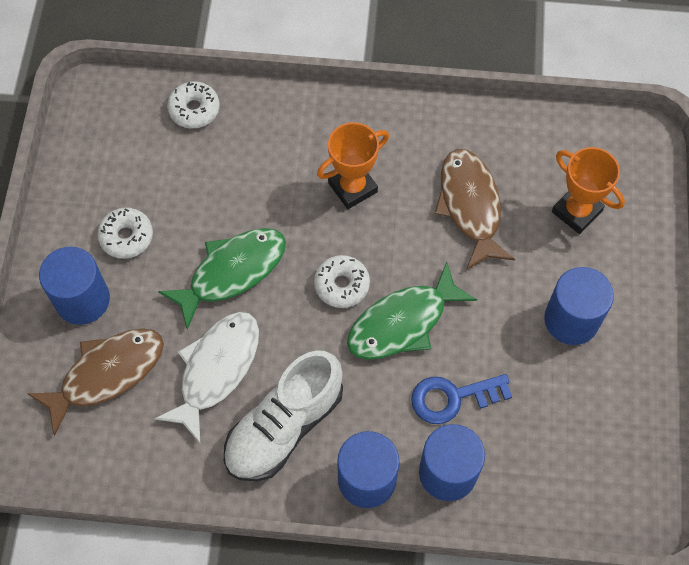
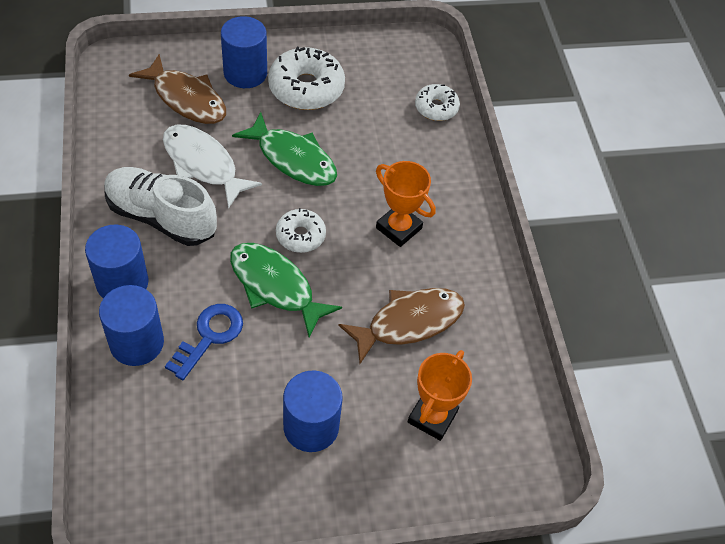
camera: 70 degrees right, 10 degrees down
(126, 237) = (306, 88): white donut -> white donut, size x1.71
(216, 370) = (203, 164): white fish -> white fish turned 150 degrees counterclockwise
(452, 398) = (209, 336): blue key -> blue key turned 60 degrees clockwise

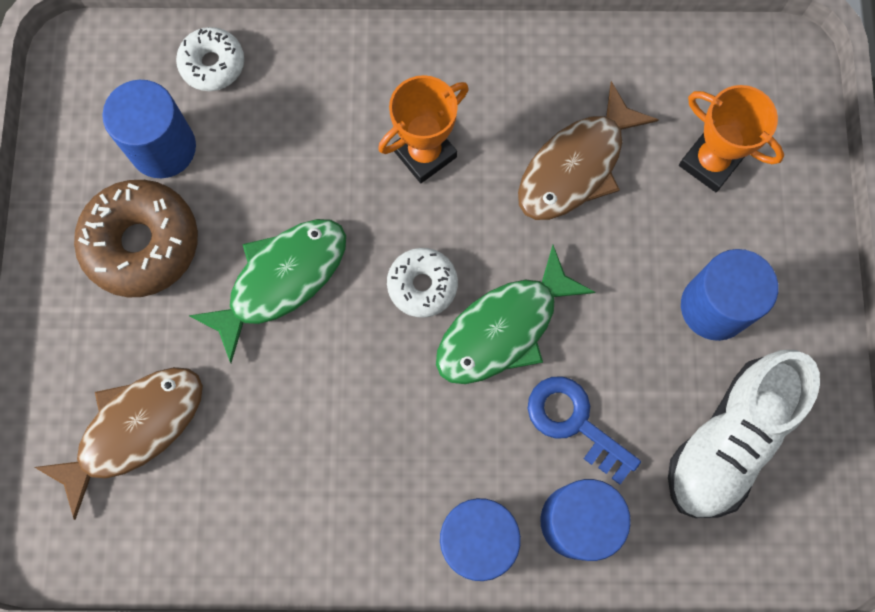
camera: 75 degrees left, 20 degrees up
(161, 217) = (366, 479): white shoe -> white shoe (729, 439)
(203, 164) = (274, 411): white fish -> none
(245, 73) = (94, 333): blue cylinder -> blue cylinder (163, 148)
(306, 88) = (142, 244): white donut -> brown donut
(409, 323) = (576, 166): brown fish -> brown fish turned 120 degrees counterclockwise

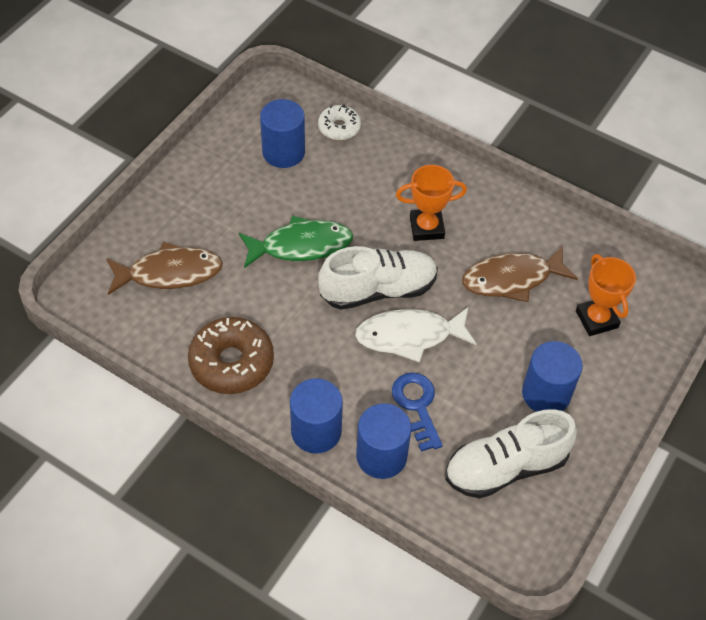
camera: 30 degrees right, 20 degrees down
(142, 244) = (239, 190): brown donut -> brown donut (231, 362)
(422, 285) = (378, 290): white donut -> white shoe
(503, 328) = (409, 336): green fish -> white fish

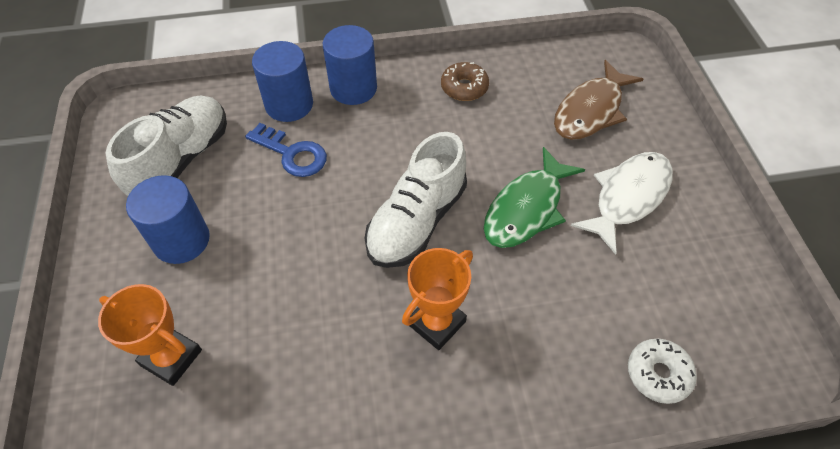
camera: 140 degrees right, 0 degrees up
(231, 362) = (464, 87): brown donut -> brown donut, size x0.59
(283, 152) = (664, 291): blue cylinder -> none
(409, 336) = (349, 202): white fish -> white fish (628, 197)
(512, 279) = (297, 334): brown fish -> none

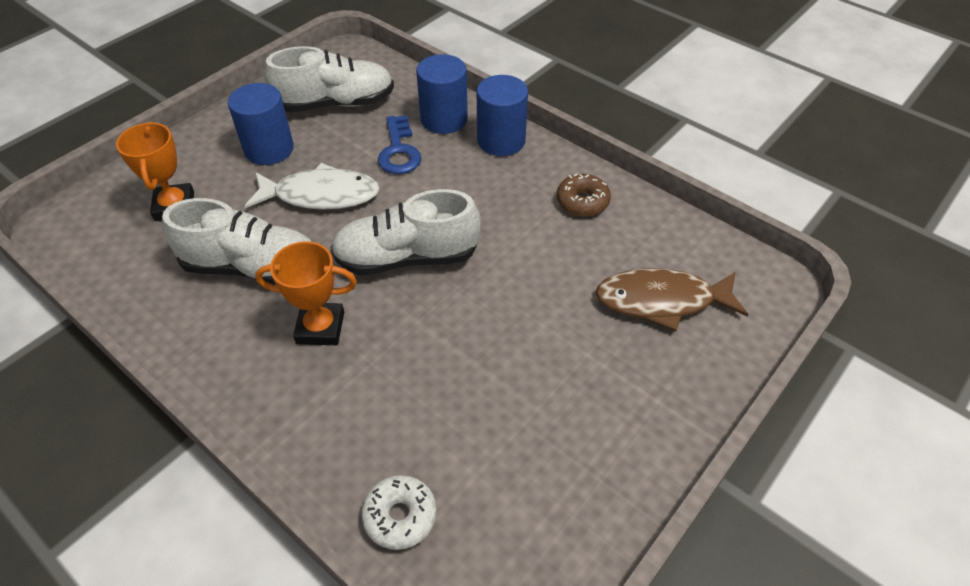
camera: 50 degrees right, 5 degrees down
(319, 335) = (252, 267): none -> white shoe
(526, 208) = (492, 319): green fish -> none
(628, 197) = (584, 387): white fish -> white fish (321, 195)

